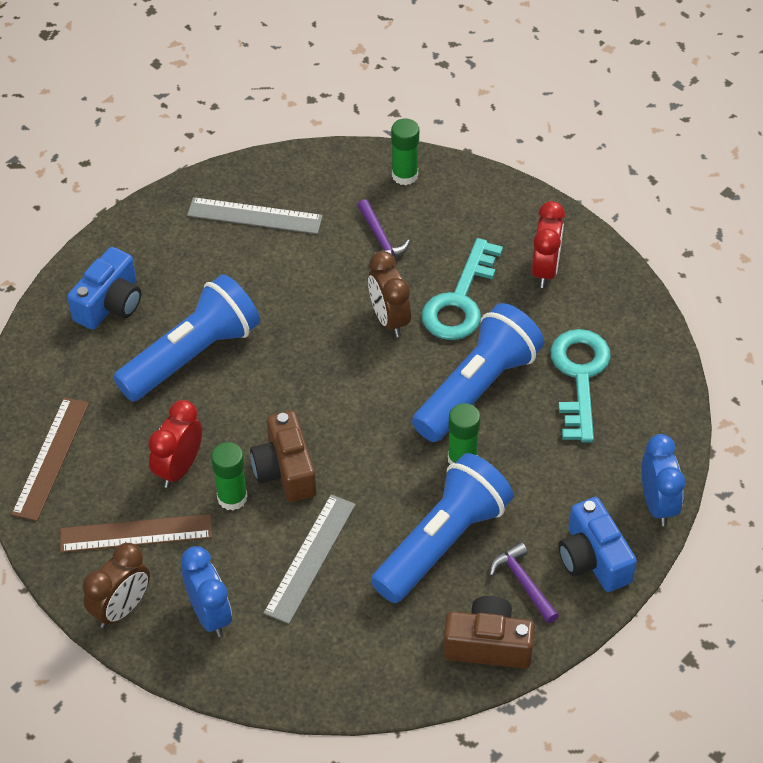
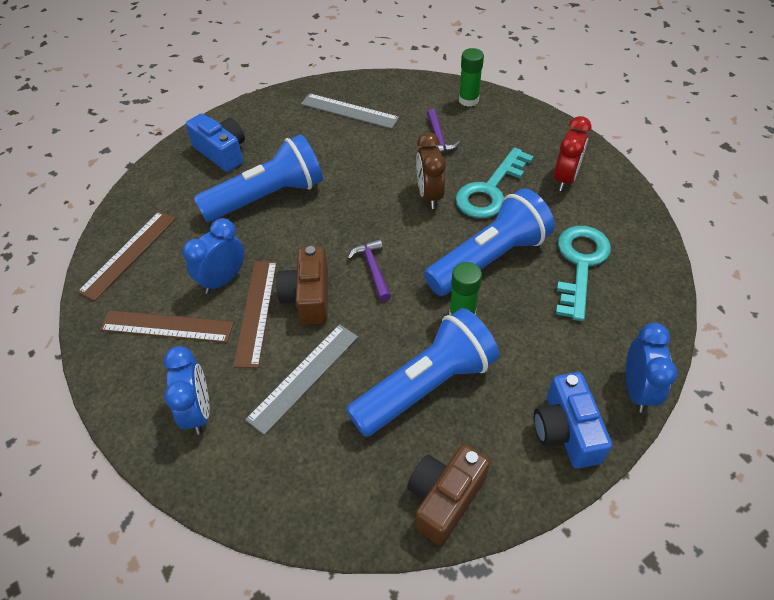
camera: 15 degrees right, 0 degrees up
(110, 303) = (222, 152): blue camera -> blue camera turned 90 degrees counterclockwise
(121, 609) = (127, 390): brown clock -> none
(179, 468) = (223, 279): red clock -> blue clock
(232, 498) = (256, 311): green glue stick -> brown ruler
(488, 645) = (444, 498): brown camera -> brown camera turned 75 degrees counterclockwise
(523, 583) = (493, 441): purple hammer -> purple hammer (373, 269)

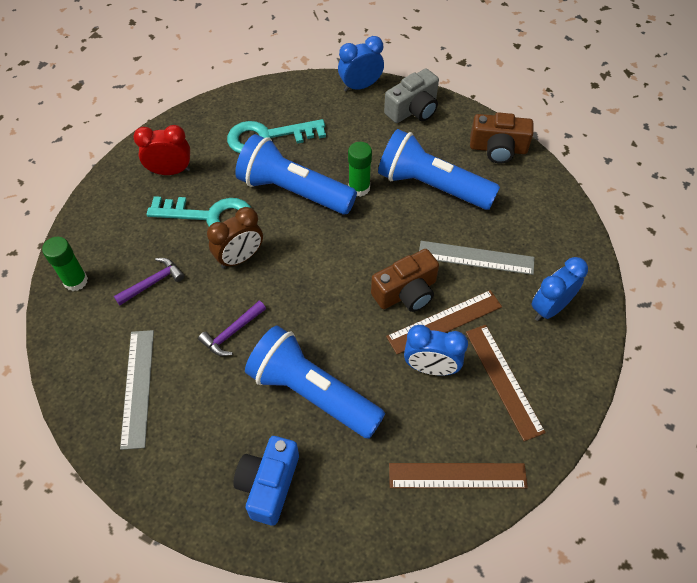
camera: 120 degrees left, 5 degrees up
(373, 269) = (350, 261): purple hammer -> purple hammer (232, 333)
(566, 431) = (413, 109): blue camera -> grey camera

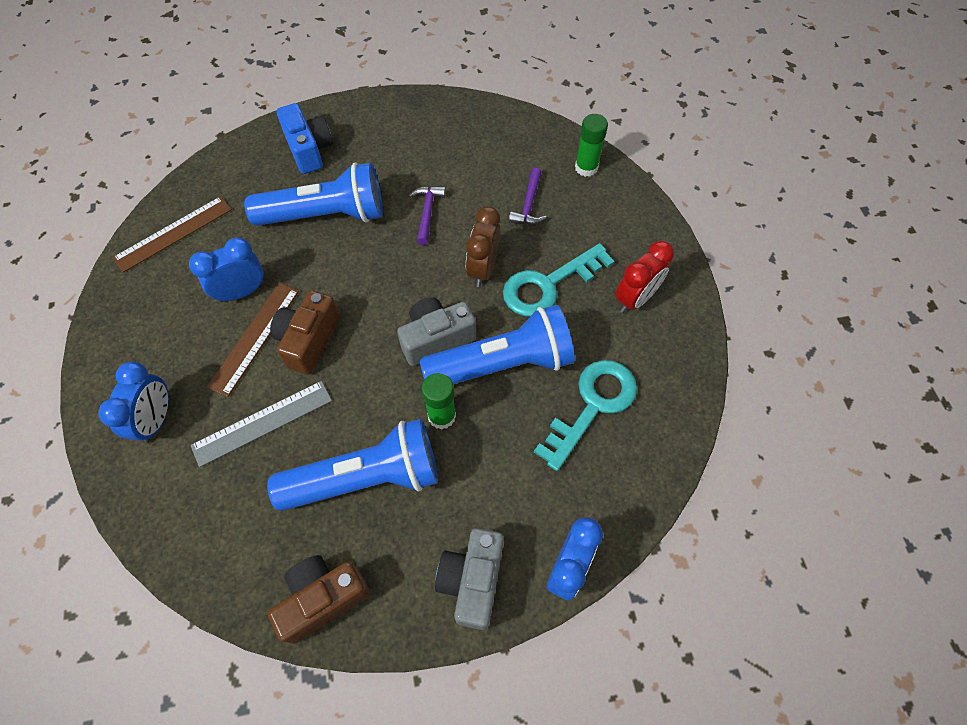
camera: 140 degrees right, 5 degrees up
(137, 387) = (456, 141): grey ruler -> none
(319, 234) = (436, 338): none -> grey camera
(504, 380) = (170, 323): brown ruler -> none

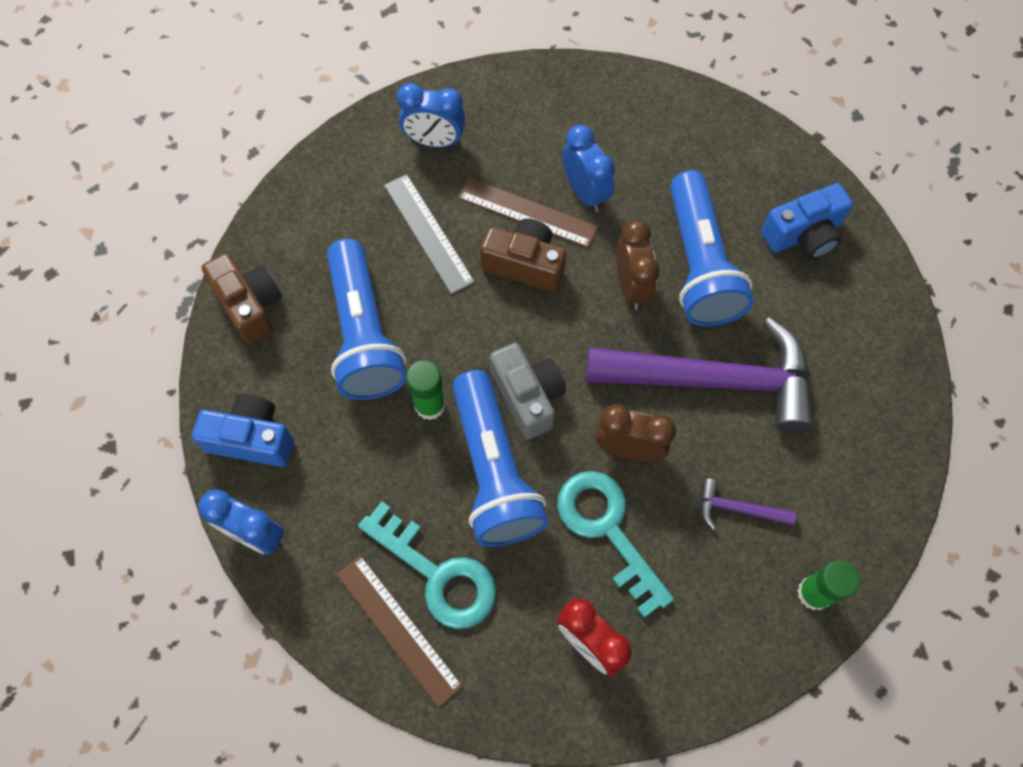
camera: 90 degrees right, 5 degrees up
(173, 233) = (661, 114): brown ruler -> brown ruler (398, 629)
(340, 261) = (631, 286): none -> brown clock
(427, 213) = (712, 380): purple hammer -> purple hammer, size x2.47
(472, 580) = (252, 439): grey camera -> blue camera

